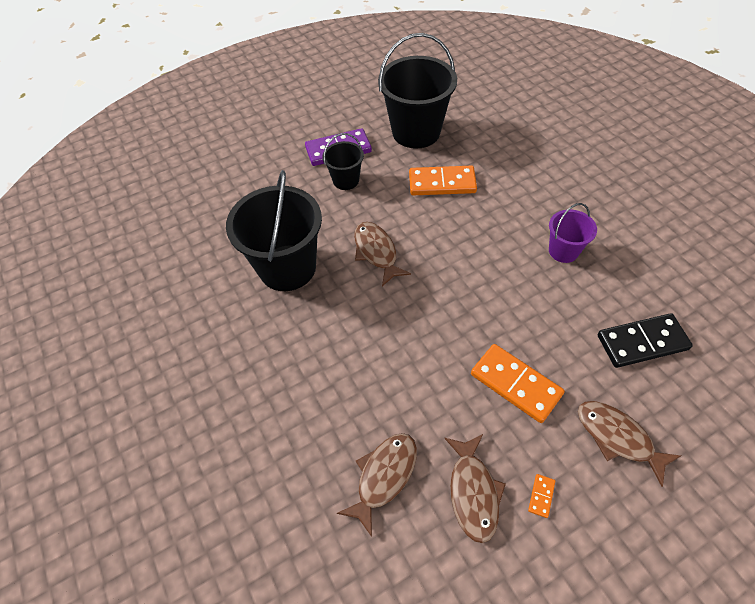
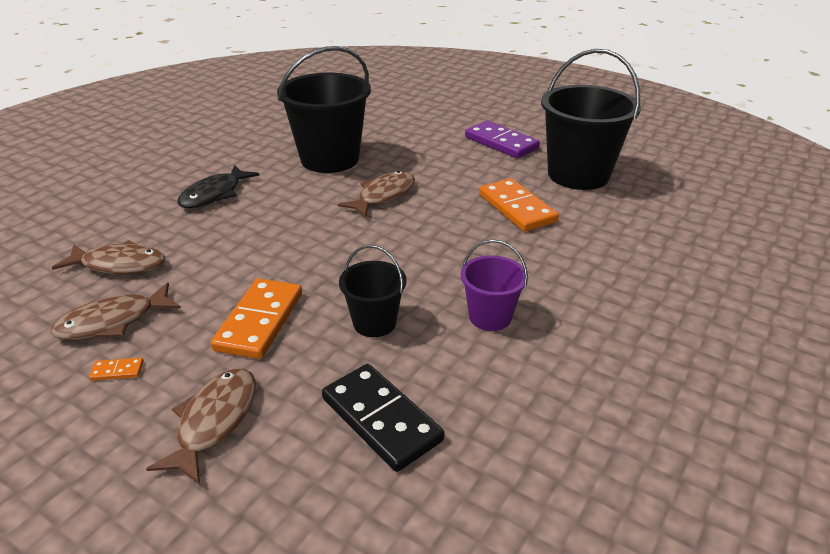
camera: 60 degrees right, 20 degrees down
(297, 374) = (214, 194): none -> black fish
(346, 180) = (464, 157): black bucket -> black bucket (374, 323)

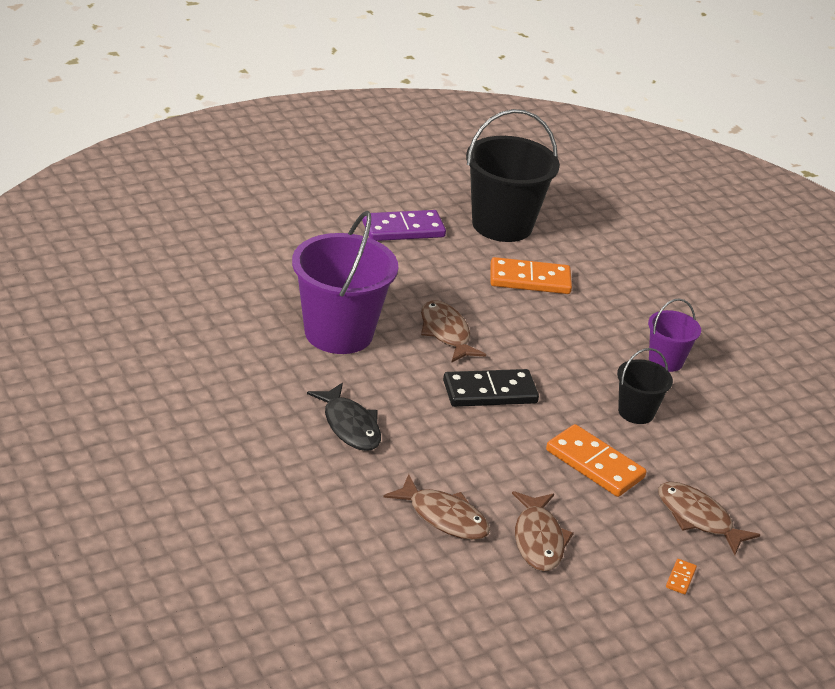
camera: 65 degrees left, 0 degrees up
(117, 371) = (609, 551): orange domino -> orange domino (680, 578)
(119, 265) = (444, 517): brown fish -> brown fish turned 90 degrees clockwise
(330, 159) = (338, 333): black bucket -> purple bucket
(381, 419) = (739, 448): black domino -> black domino (490, 392)

